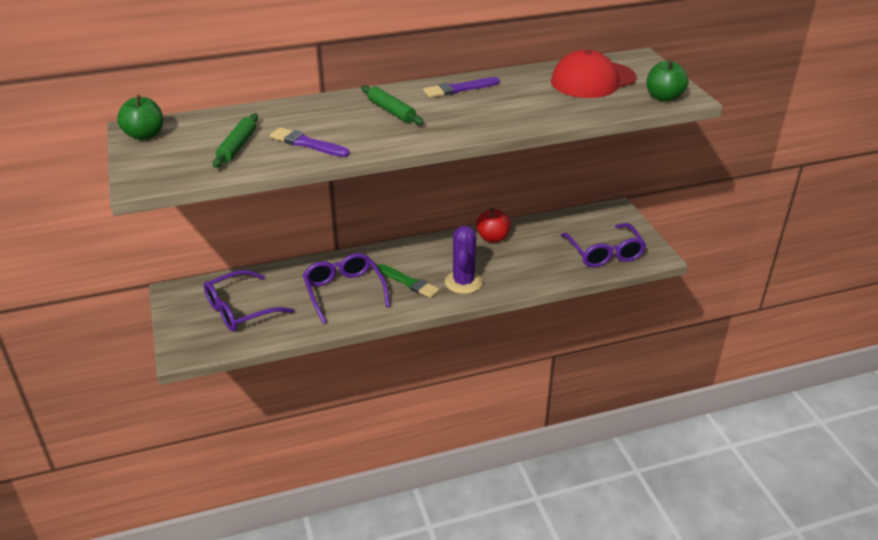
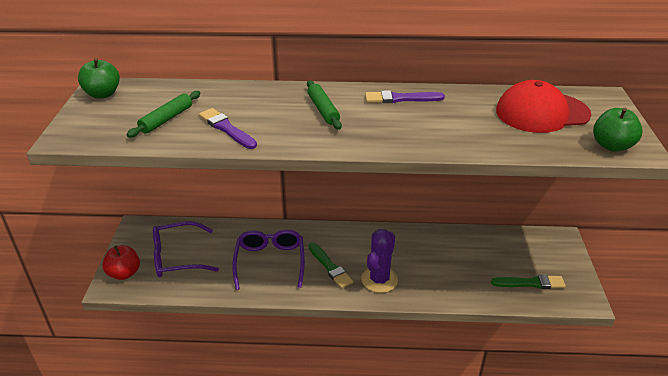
camera: 20 degrees right, 0 degrees up
(492, 238) = (427, 240): red apple -> red apple (124, 273)
(604, 253) = (530, 283): purple glasses -> green brush

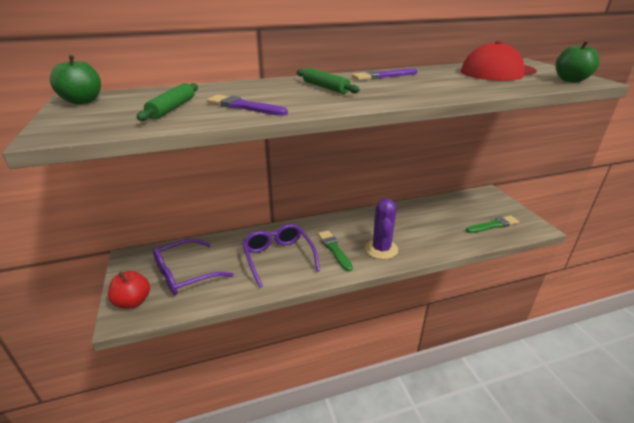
camera: 20 degrees left, 5 degrees down
(330, 267) = (334, 249): green brush -> green brush turned 150 degrees counterclockwise

